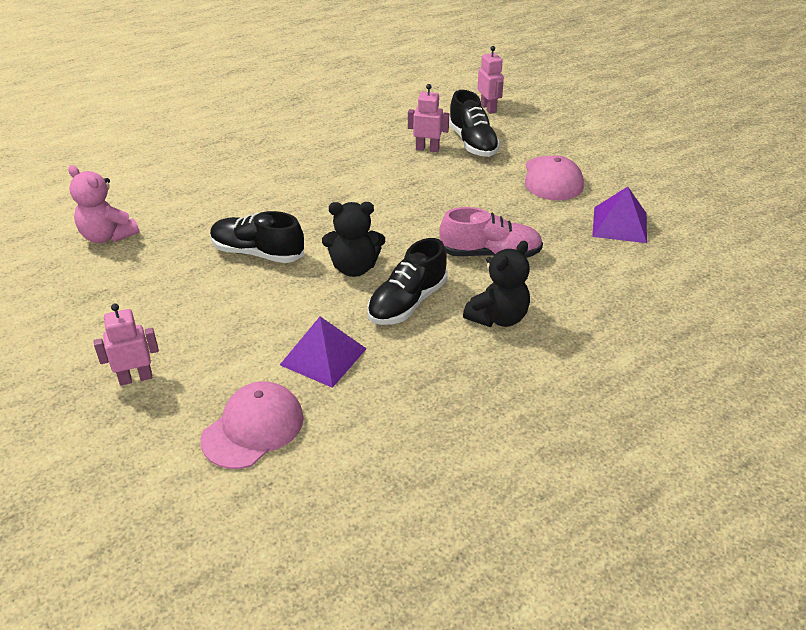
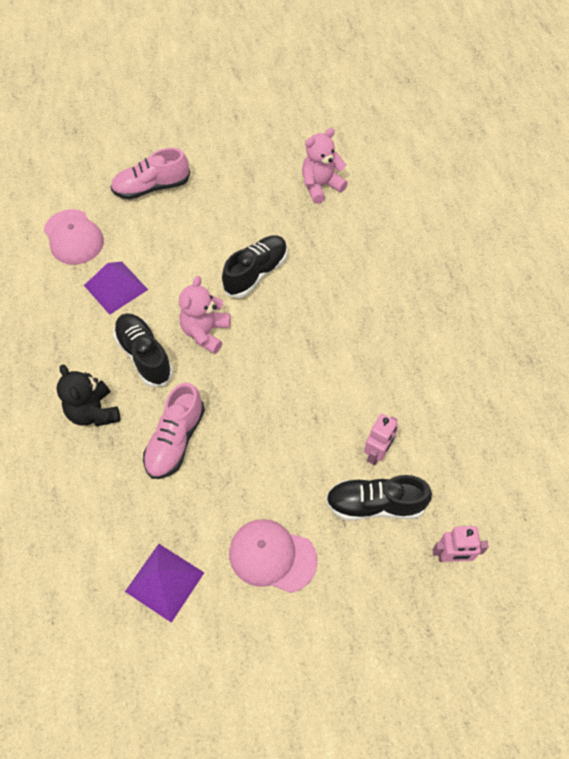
camera: 110 degrees right, 20 degrees up
(135, 378) = (152, 187): pink robot -> pink shoe
(354, 268) = (205, 332): black teddy bear -> pink teddy bear

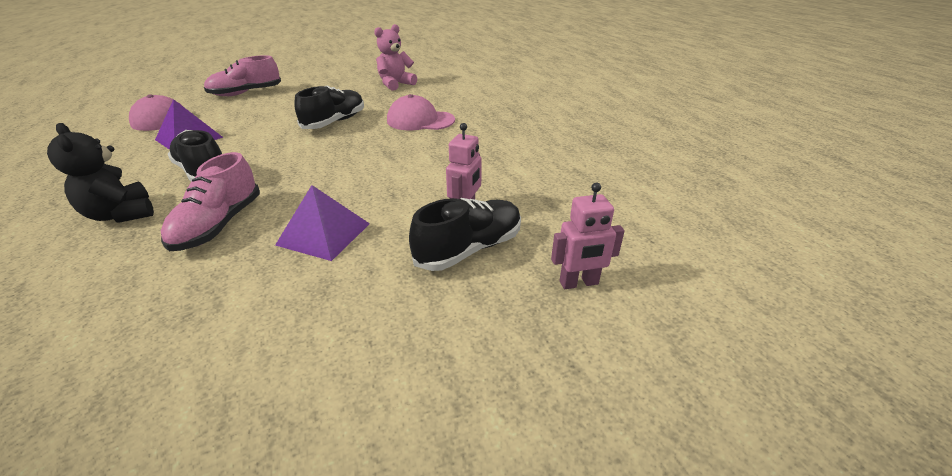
camera: 10 degrees left, 25 degrees down
(164, 582) = (150, 364): purple pyramid -> purple pyramid (324, 234)
(205, 332) = (277, 154): pink teddy bear -> none
(272, 556) = (330, 313): pink cap -> pink cap (420, 120)
(375, 504) = (469, 249): black shoe -> black shoe turned 150 degrees clockwise

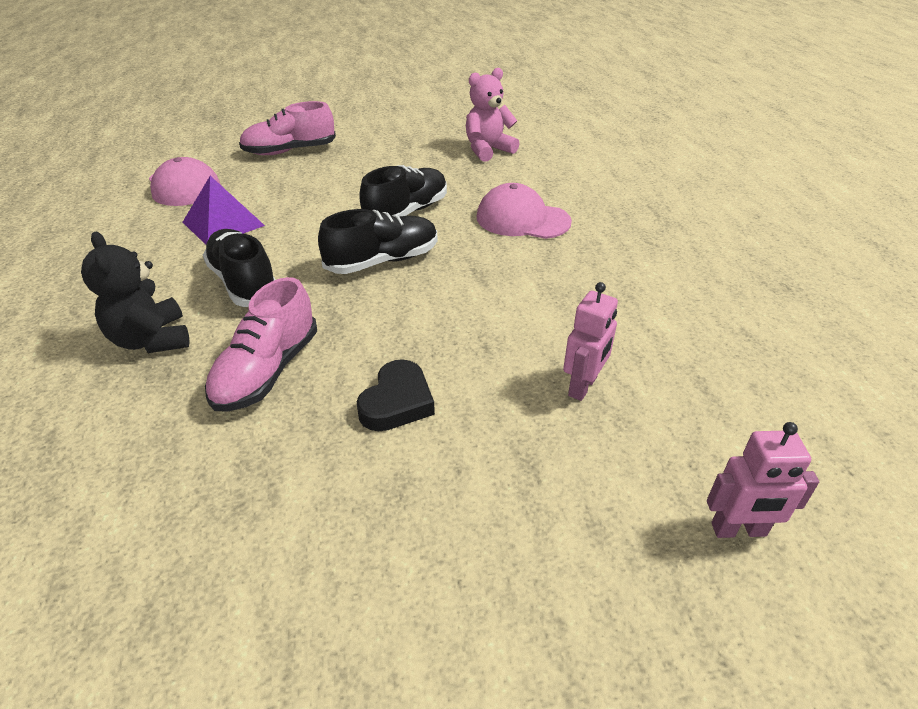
camera: 10 degrees right, 5 degrees up
(324, 234) = (397, 402): purple pyramid -> black heart
(469, 249) = (588, 452): black shoe -> black shoe (383, 261)

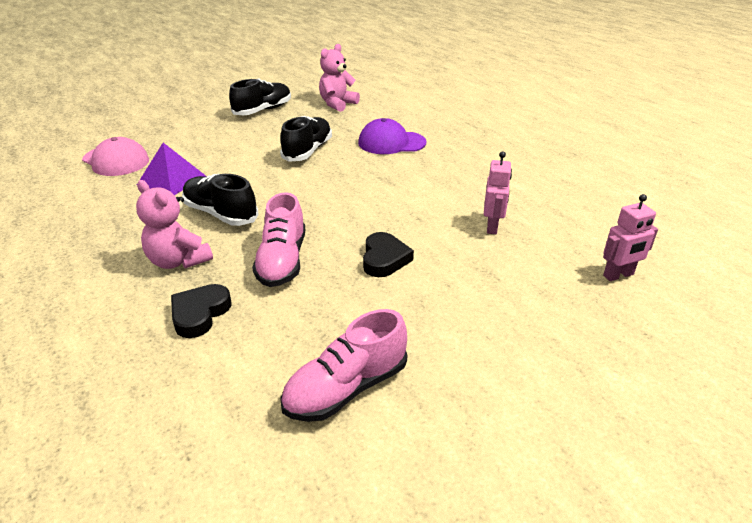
camera: 20 degrees left, 5 degrees down
(120, 425) = (200, 314): none -> black heart
(151, 340) = (178, 261): black teddy bear -> pink teddy bear
(289, 151) = (185, 125): pink shoe -> pink shoe (346, 388)
(383, 261) = (313, 183): black shoe -> black shoe (263, 110)
(522, 219) = (391, 143): pink cap -> purple cap

